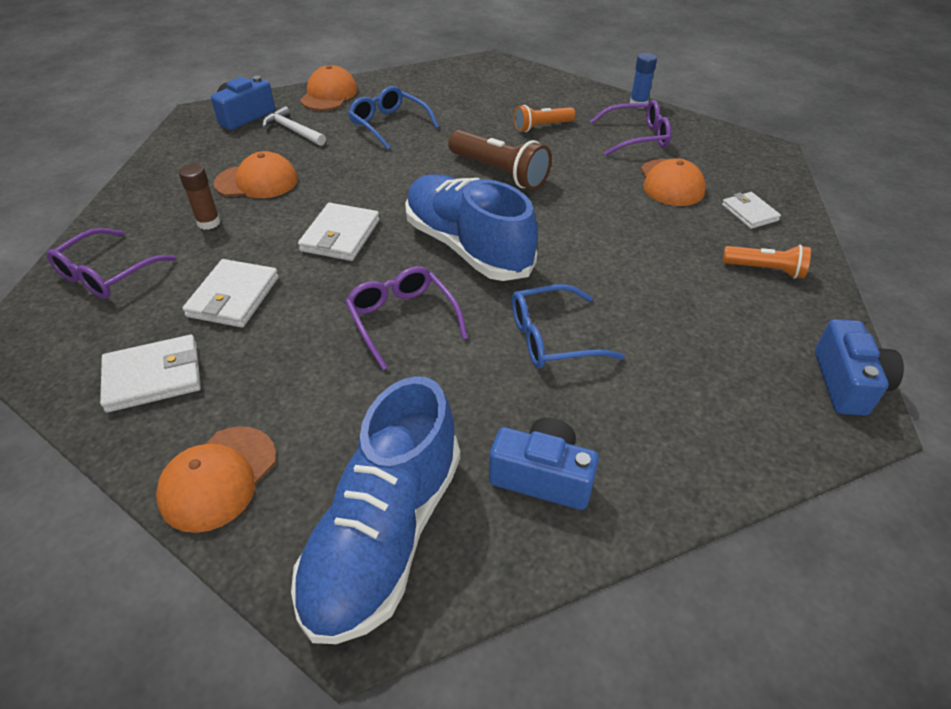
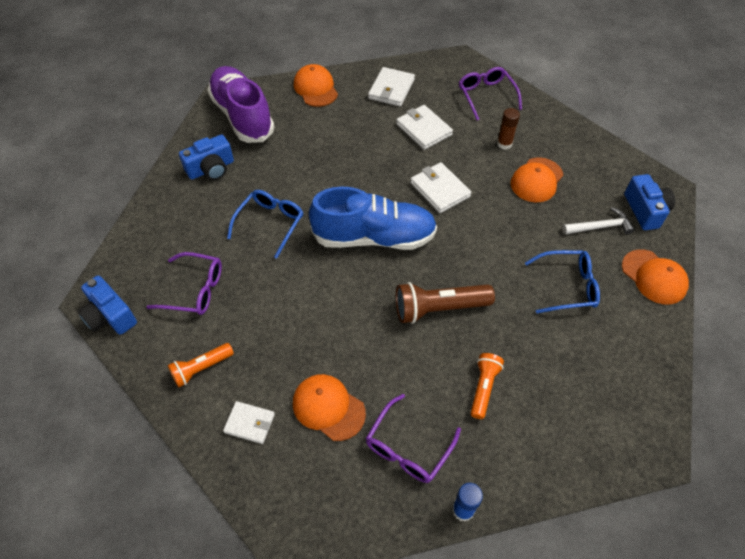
camera: 130 degrees right, 10 degrees up
(384, 535) = (242, 116): blue shoe -> purple shoe
(402, 320) = (343, 177): purple glasses -> purple glasses (194, 290)

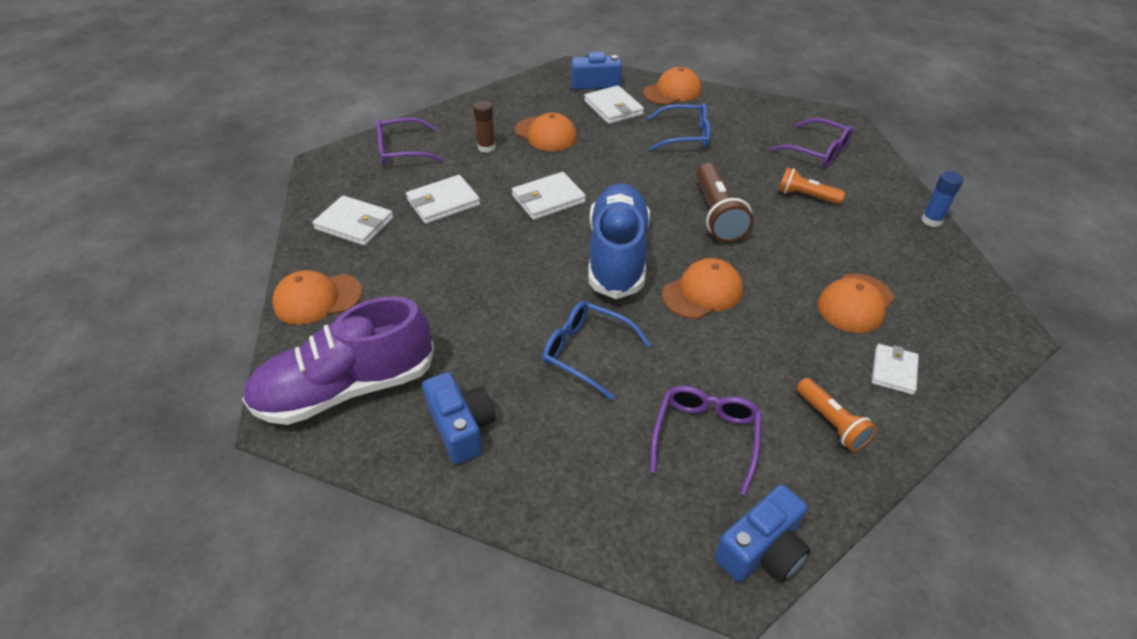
camera: 85 degrees left, 10 degrees down
(335, 293) = (702, 292): none -> orange cap
(408, 447) = (882, 248): purple glasses -> purple glasses (817, 151)
(567, 286) = (684, 135): blue glasses -> blue glasses turned 90 degrees clockwise
(600, 227) = (613, 108): white hammer -> white wallet

